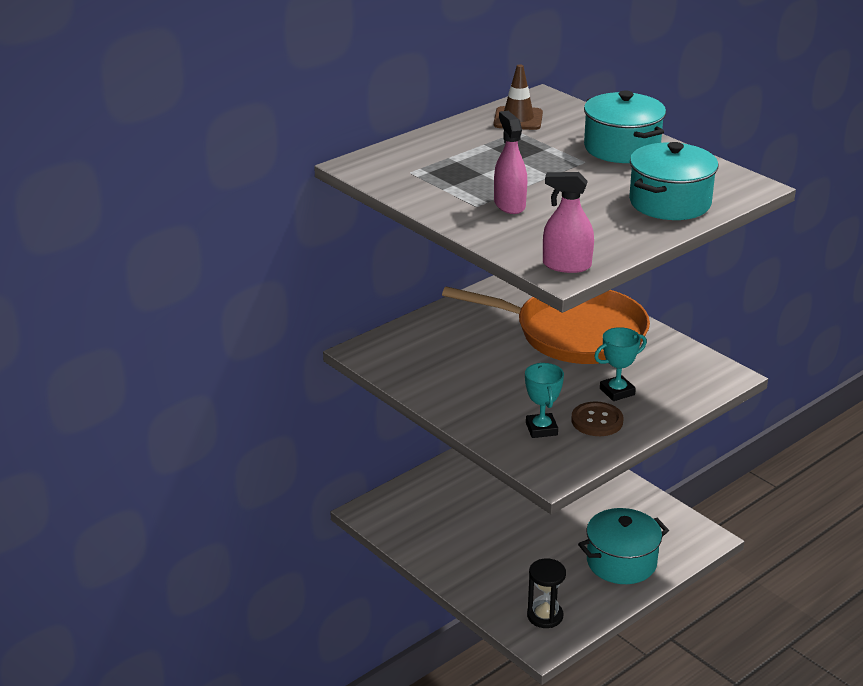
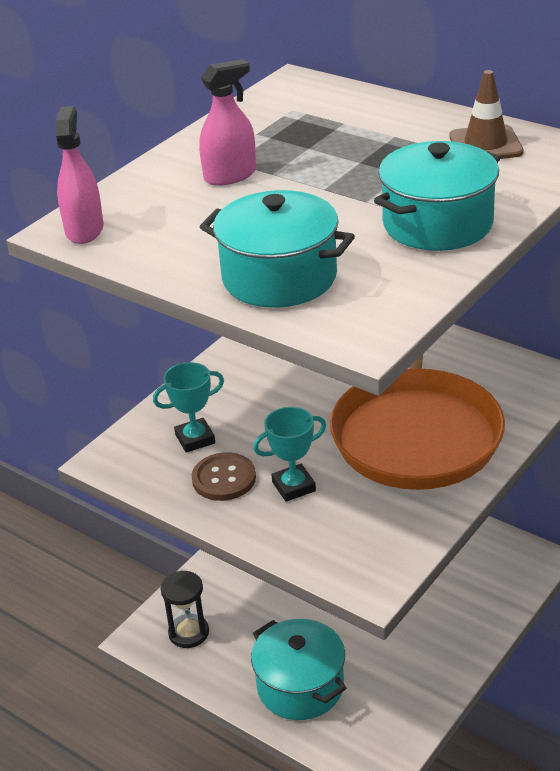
camera: 80 degrees right, 5 degrees up
(617, 391) = (293, 486): turquoise trophy -> turquoise trophy turned 75 degrees counterclockwise

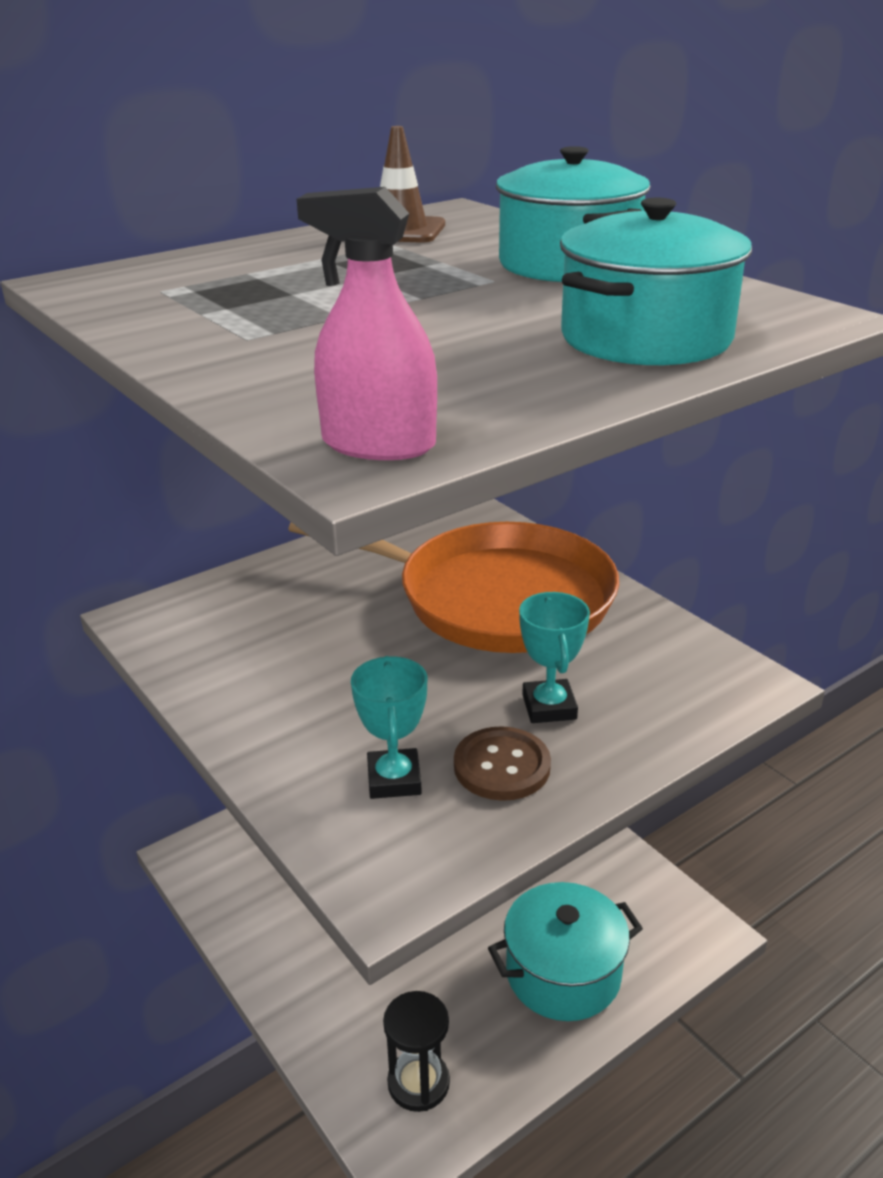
camera: 75 degrees left, 5 degrees down
(230, 175) = (314, 337): pink spray bottle -> none

